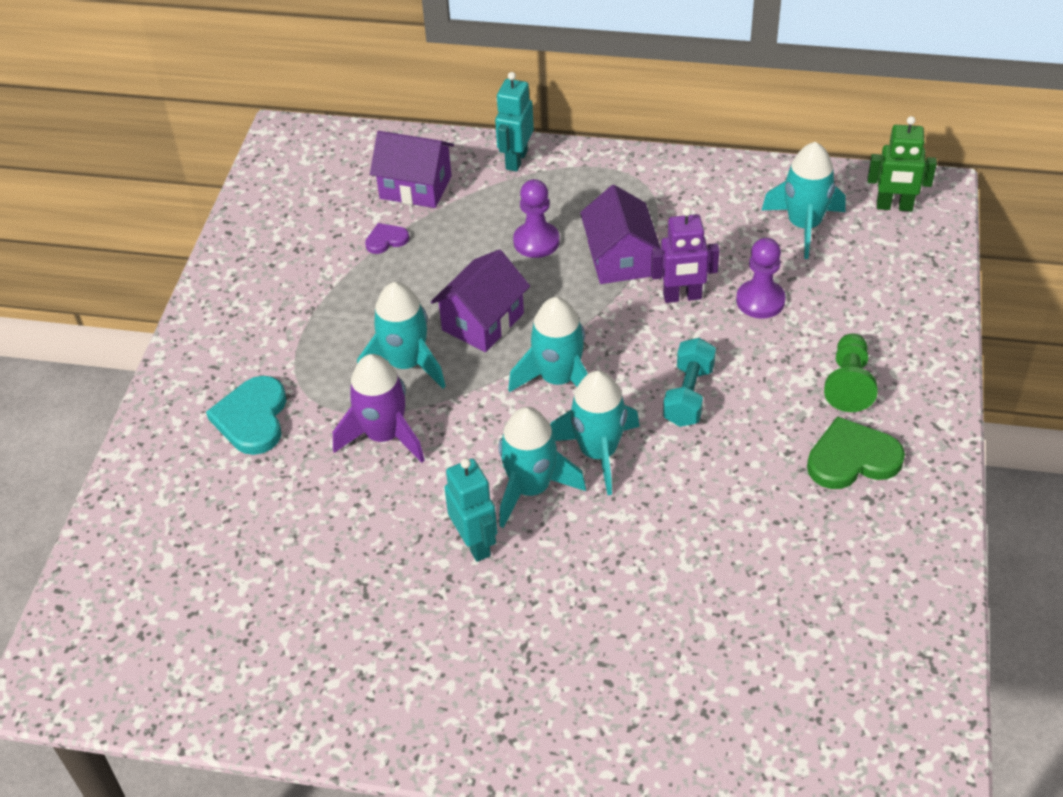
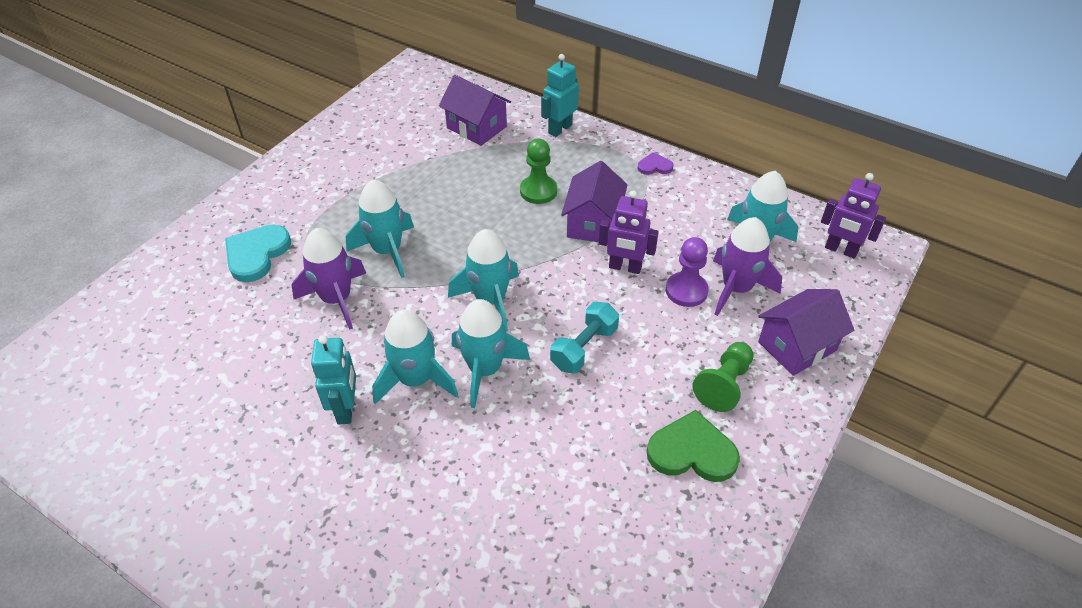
camera: 20 degrees right, 0 degrees up
(386, 240) = (432, 157): purple heart -> purple heart (654, 166)
(483, 322) = (462, 237): purple house -> purple house (797, 346)
(536, 241) = (538, 191): purple pawn -> green pawn
(810, 281) = (736, 288): none -> purple rocket
(894, 206) = (841, 250): green robot -> purple robot

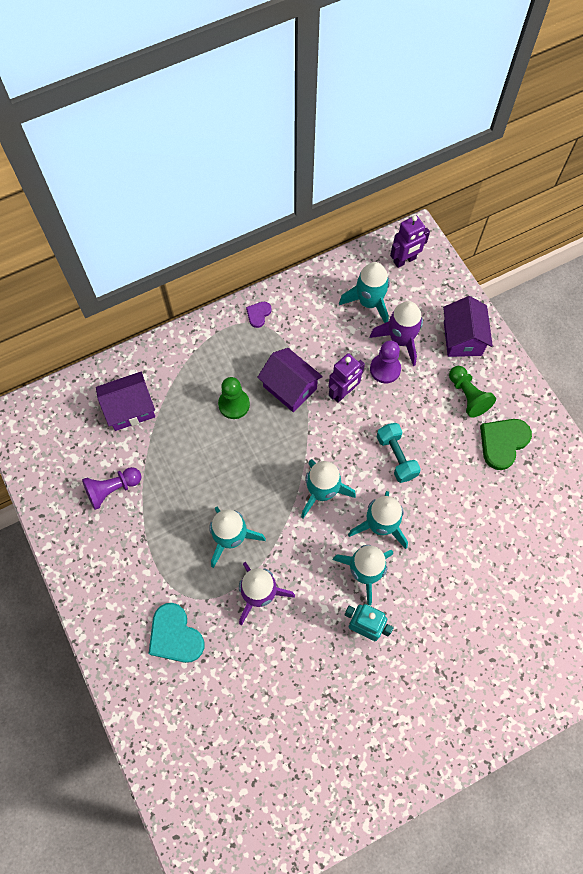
camera: 60 degrees left, 20 degrees up
(385, 151) = (112, 489): none -> purple pawn
(560, 129) = (174, 351): turquoise robot -> none

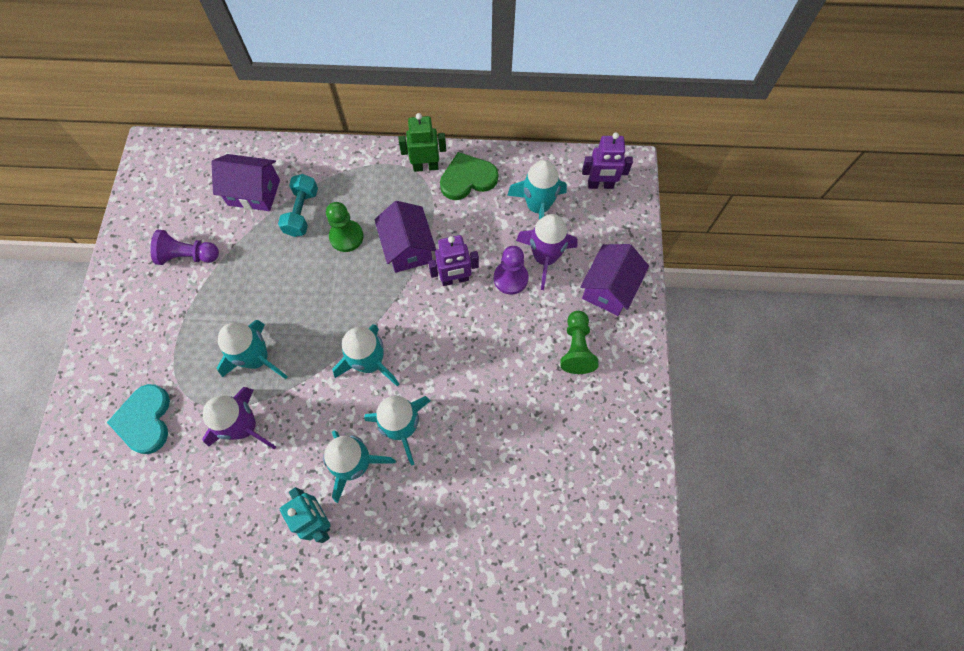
camera: 30 degrees right, 0 degrees up
(258, 314) = (425, 166): purple heart -> green robot
(396, 457) = (464, 369): turquoise dumbbell -> turquoise dumbbell (302, 212)
(503, 443) = (582, 415): green heart -> green heart (467, 179)

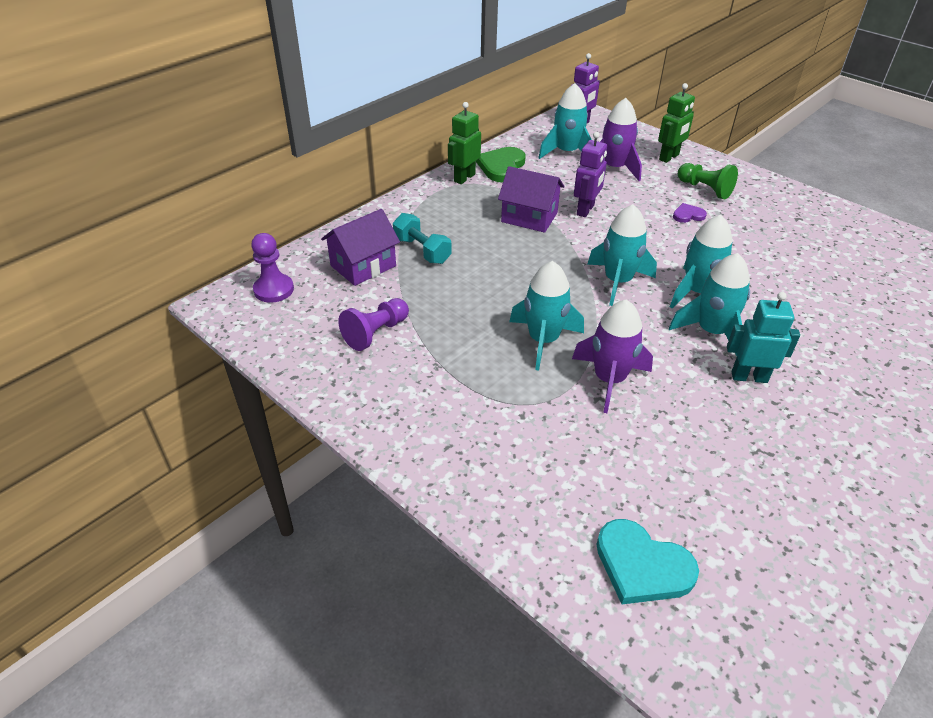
camera: 50 degrees left, 25 degrees down
(145, 420) = (531, 446): turquoise heart -> turquoise heart (642, 566)
(346, 237) = (478, 240): green pawn -> none
(510, 278) = (614, 188): purple pawn -> purple pawn (274, 290)
(517, 358) = (688, 215): none -> purple heart
(609, 288) = (669, 157): purple house -> green robot

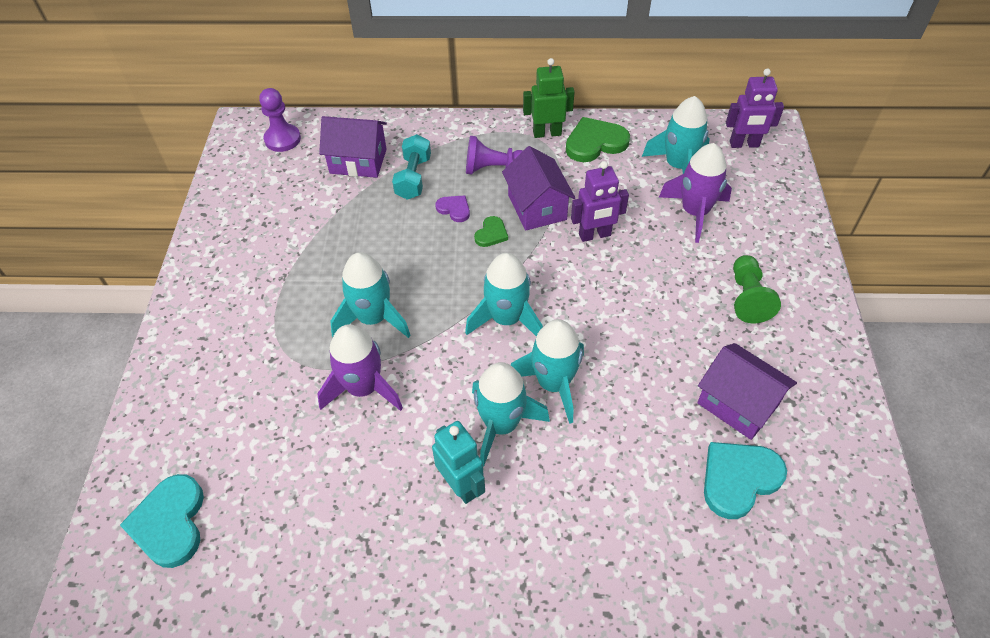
camera: 50 degrees right, 10 degrees up
(376, 333) = (287, 221): purple pawn -> purple pawn (493, 169)
(528, 247) = (491, 233): none -> green heart
(669, 157) = (773, 239): green robot -> none
(688, 215) = (679, 310): purple heart -> purple heart (454, 209)
(783, 236) = (737, 404): none -> purple house
(840, 265) = (739, 479): none -> turquoise heart

